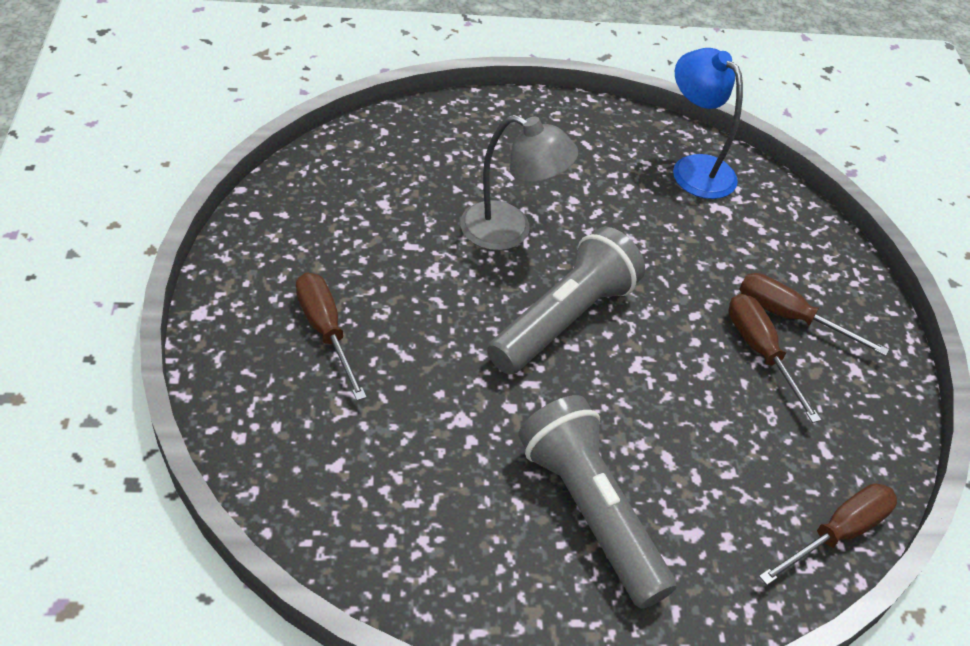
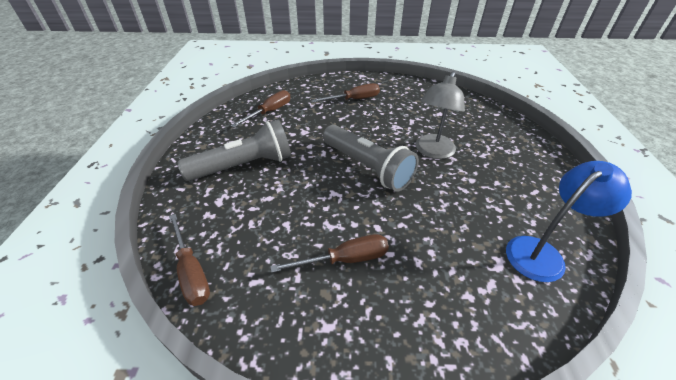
camera: 100 degrees right, 5 degrees down
(790, 317) = (381, 288): brown screwdriver -> brown screwdriver (269, 112)

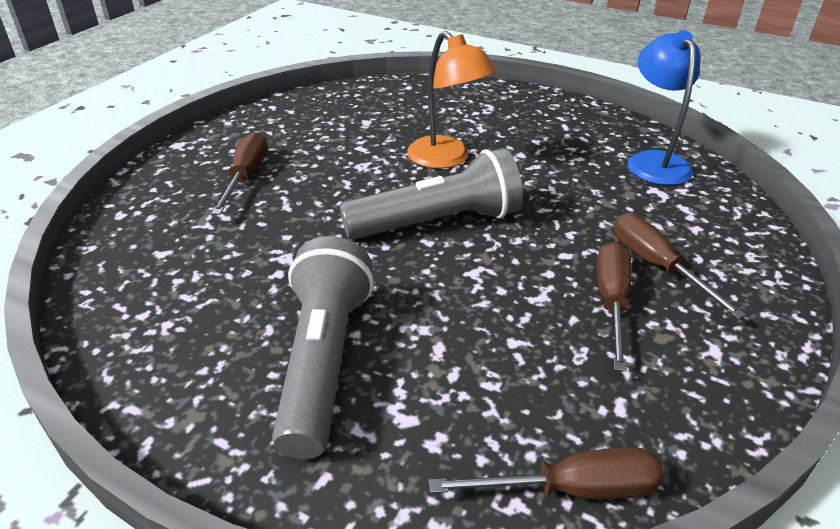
camera: 65 degrees left, 5 degrees down
(269, 112) = (171, 283): brown screwdriver -> brown screwdriver (656, 265)
(432, 152) = (446, 159): grey lamp -> orange lamp

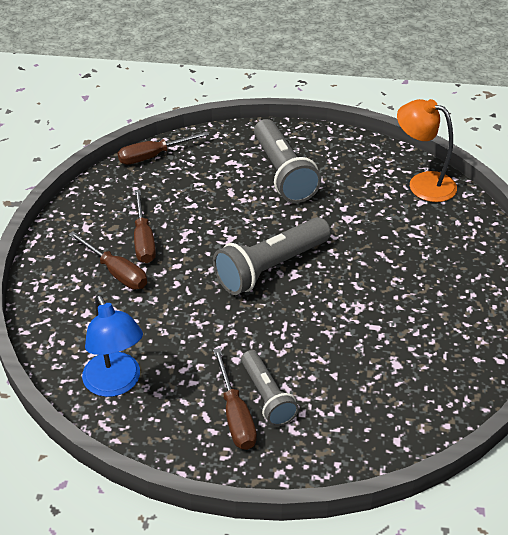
camera: 160 degrees right, 5 degrees up
(246, 176) = (434, 270): brown screwdriver -> brown screwdriver (235, 415)
(446, 159) = (296, 333): orange lamp -> orange lamp (423, 183)
(502, 126) = (267, 397): none -> grey flashlight

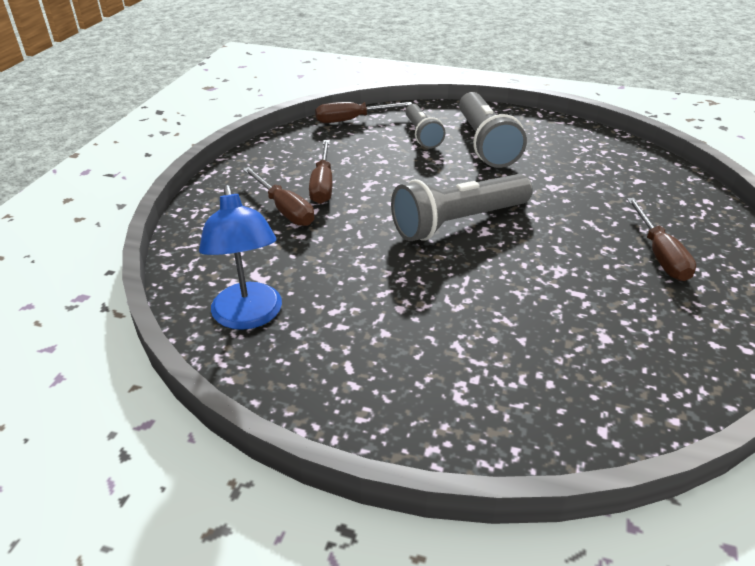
camera: 10 degrees right, 5 degrees down
(235, 415) = (386, 370): brown screwdriver -> brown screwdriver (659, 255)
(267, 397) = (431, 354): grey flashlight -> grey flashlight (422, 135)
(423, 183) = (640, 165): orange lamp -> none

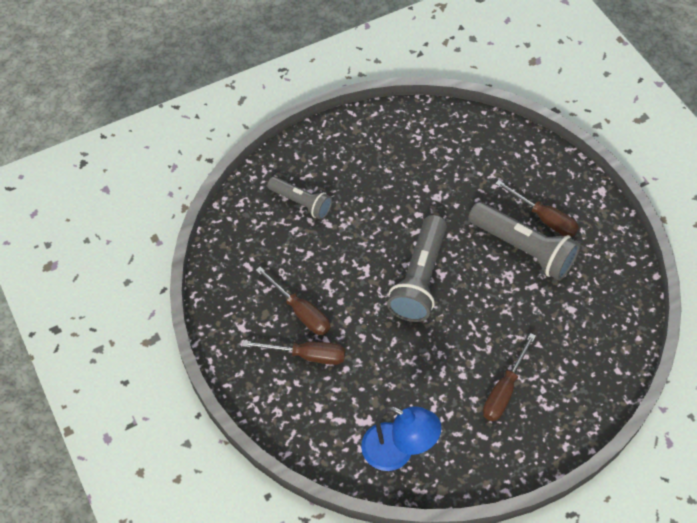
camera: 45 degrees left, 20 degrees up
(352, 120) = (231, 223): brown screwdriver -> brown screwdriver (504, 390)
(485, 144) = (353, 180): grey flashlight -> grey flashlight (523, 249)

